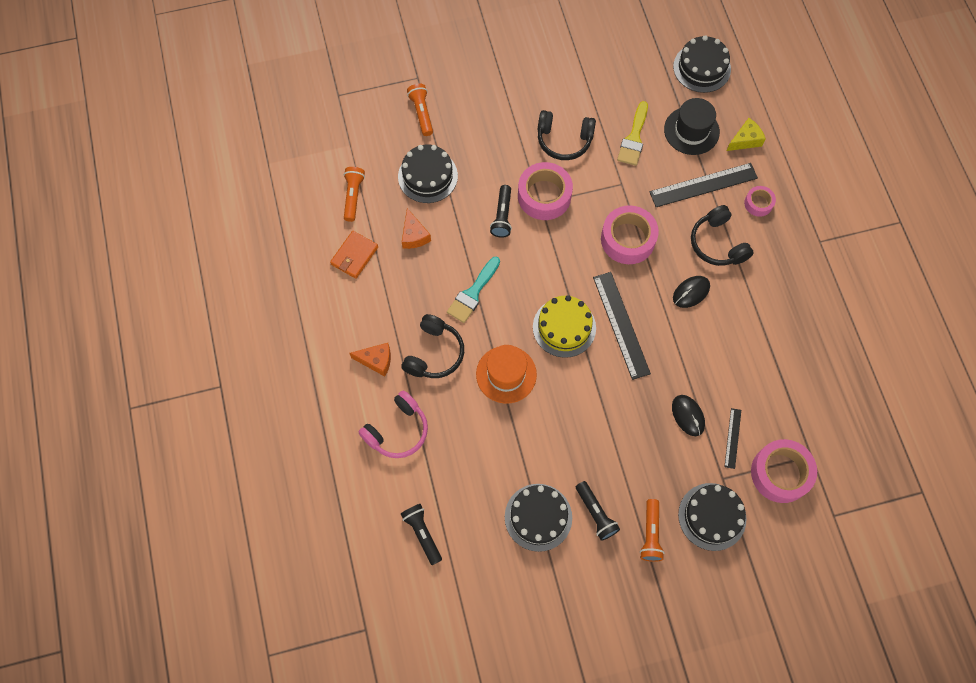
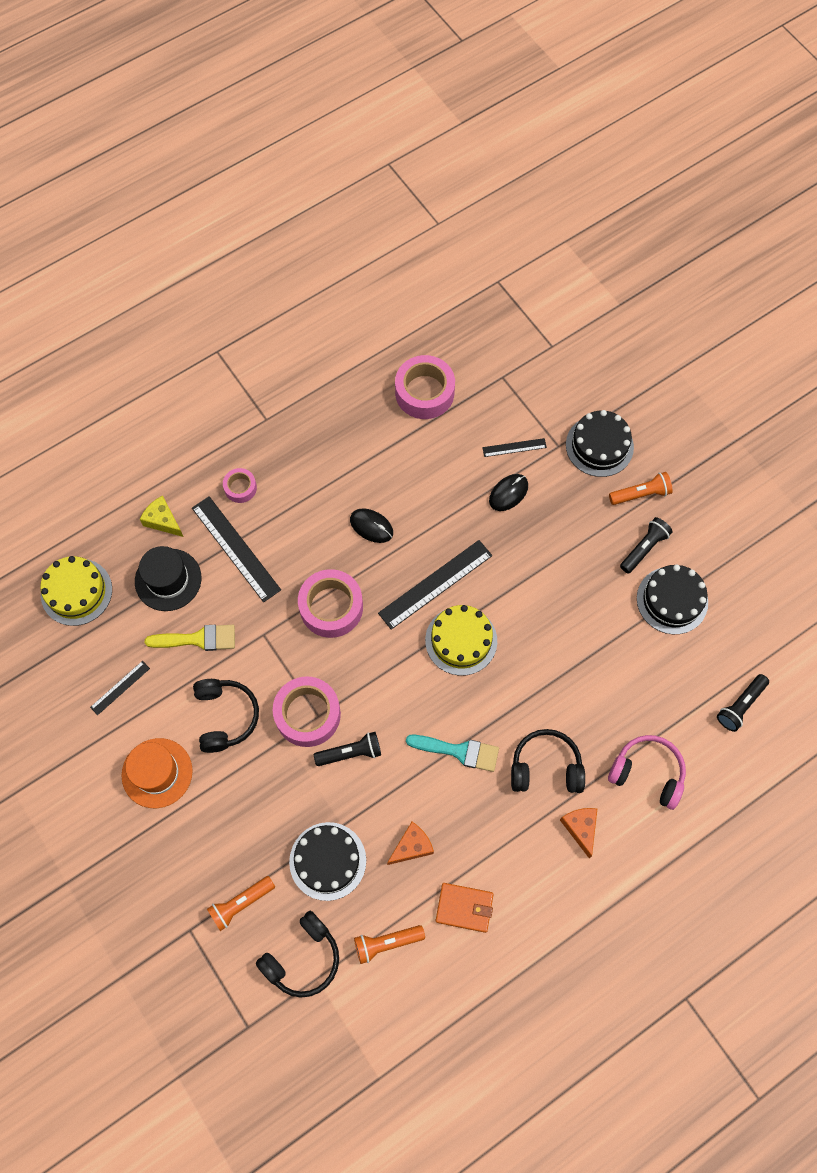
camera: 110 degrees left, 0 degrees up
(506, 374) = (538, 682): orange hat -> orange hat (157, 773)
(613, 78) = (120, 688): none -> black ruler
(702, 68) = (76, 592): black cake -> yellow cake
(717, 243) = (304, 515): black headphones -> black headphones (303, 958)
(780, 473) = (531, 398): pink tape -> pink tape (424, 392)

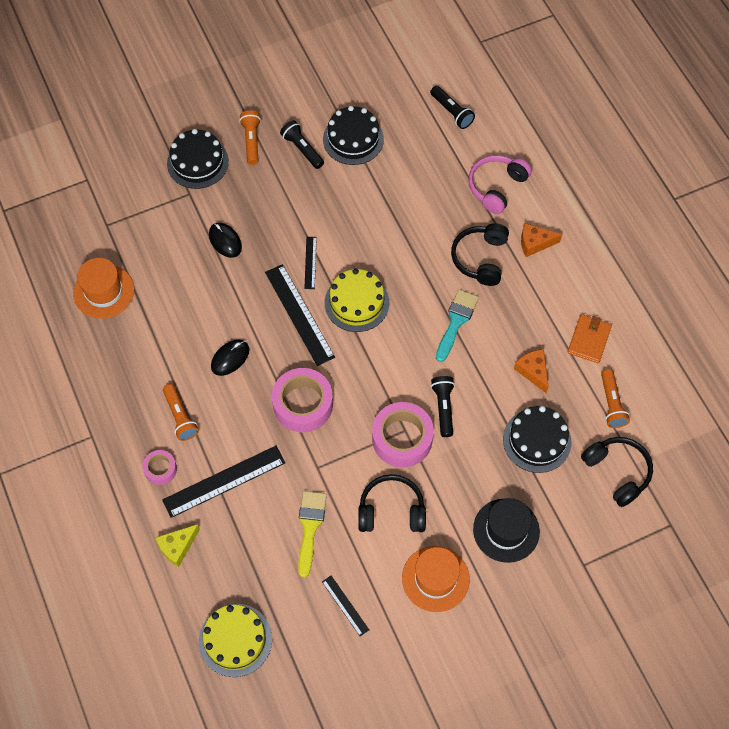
camera: 80 degrees left, 5 degrees down
(168, 579) = (242, 548): black hat -> black hat (506, 530)
(241, 903) = (565, 518): orange flashlight -> orange flashlight (180, 417)
(424, 392) = (103, 291): pink tape -> orange hat
(514, 447) = (181, 228): black ruler -> black ruler (310, 262)

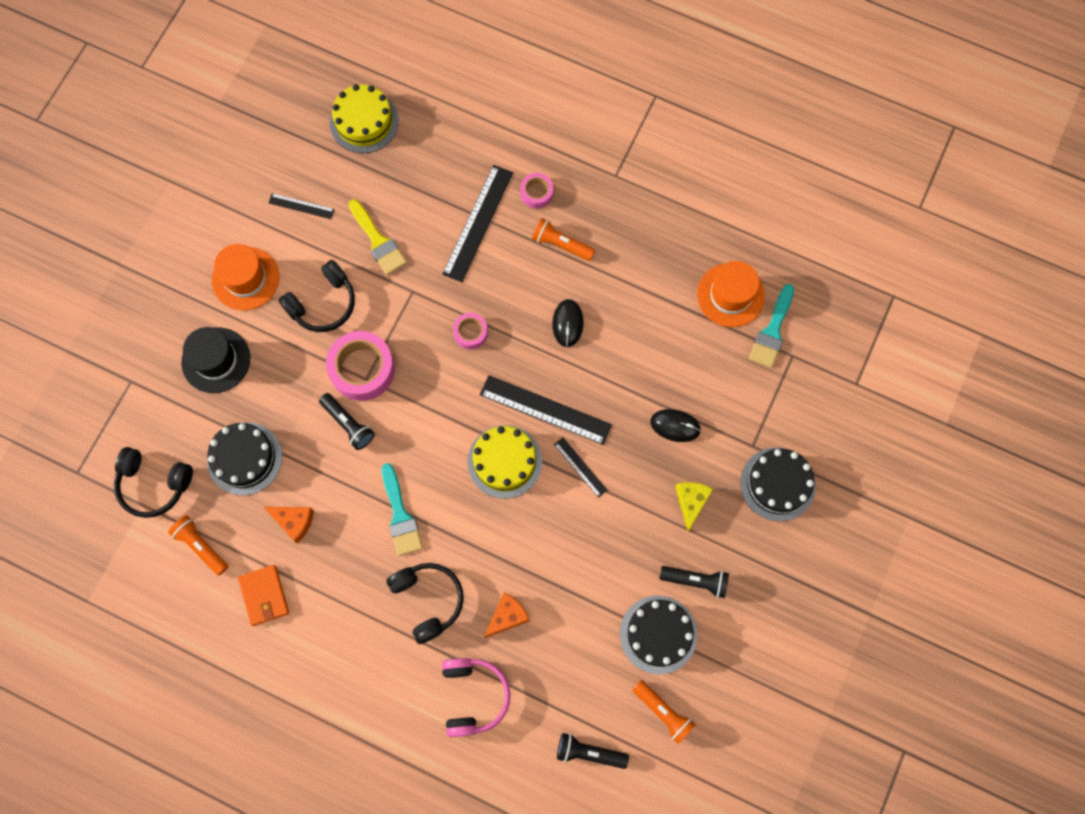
camera: 140 degrees right, 10 degrees up
(102, 249) = (772, 331): none -> turquoise brush
(177, 547) = (468, 149): yellow cheese -> yellow cheese (691, 502)
(251, 141) = (751, 549): orange flashlight -> orange flashlight (663, 712)
(303, 404) = (470, 333): pink tape -> pink tape, size x0.53
(534, 243) = (389, 661): orange cheese -> orange cheese (507, 616)

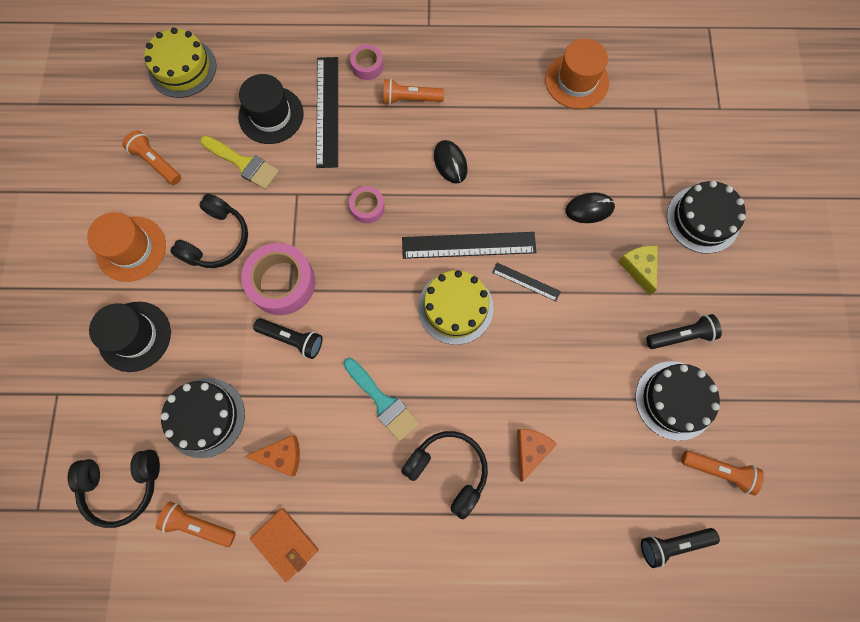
camera: 25 degrees left, 0 degrees up
(301, 206) = (156, 163): black ruler -> orange flashlight
(424, 204) = (271, 115): none -> black hat
(473, 696) = (537, 543): pink headphones -> none
(772, 331) = (627, 95): turquoise brush -> none

